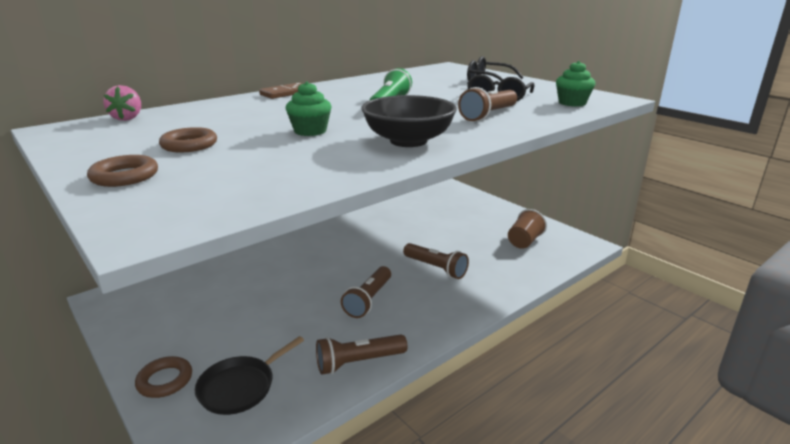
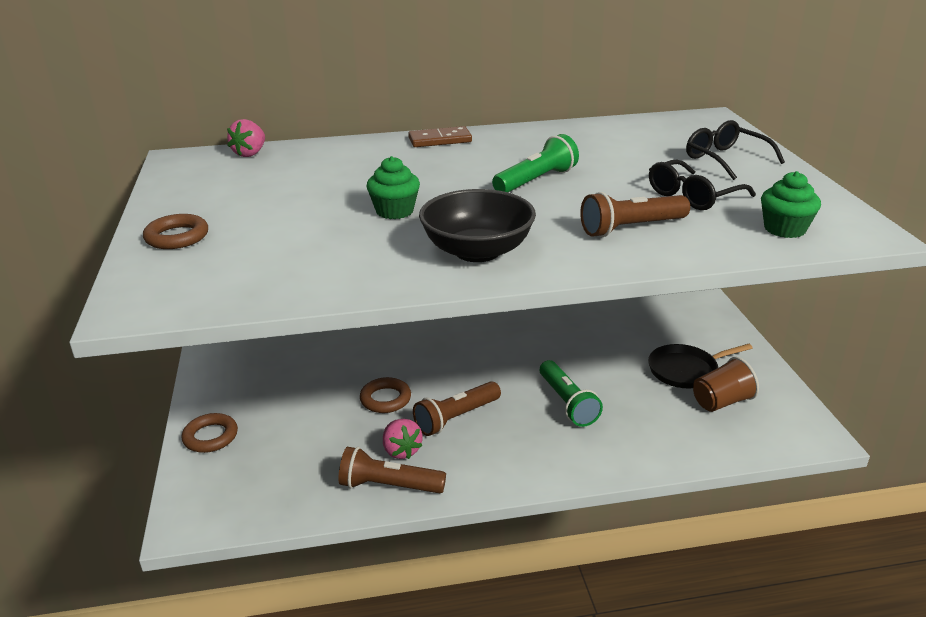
camera: 30 degrees right, 5 degrees up
(189, 145) = (265, 206): brown ring -> brown ring (385, 399)
(240, 387) = (265, 468): black pan -> black pan (685, 370)
(347, 335) = (401, 451): none -> pink strawberry
(436, 268) = (567, 403): brown flashlight -> green flashlight

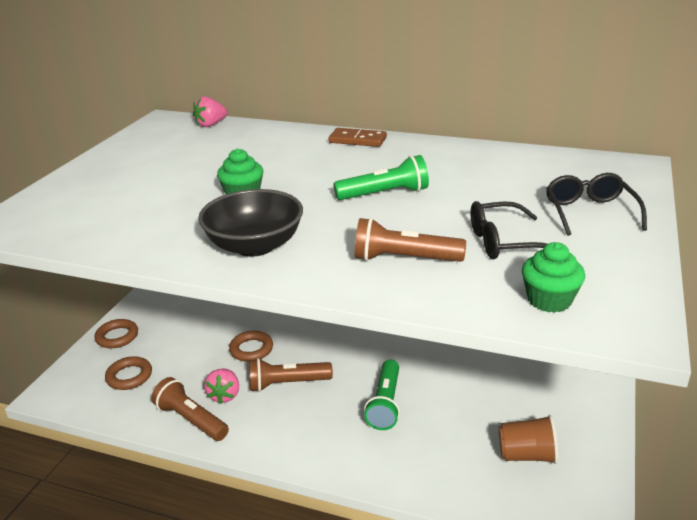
camera: 30 degrees right, 0 degrees up
(177, 237) = (85, 180): brown ring -> brown ring (129, 376)
(685, 370) = (520, 412): black pan -> none

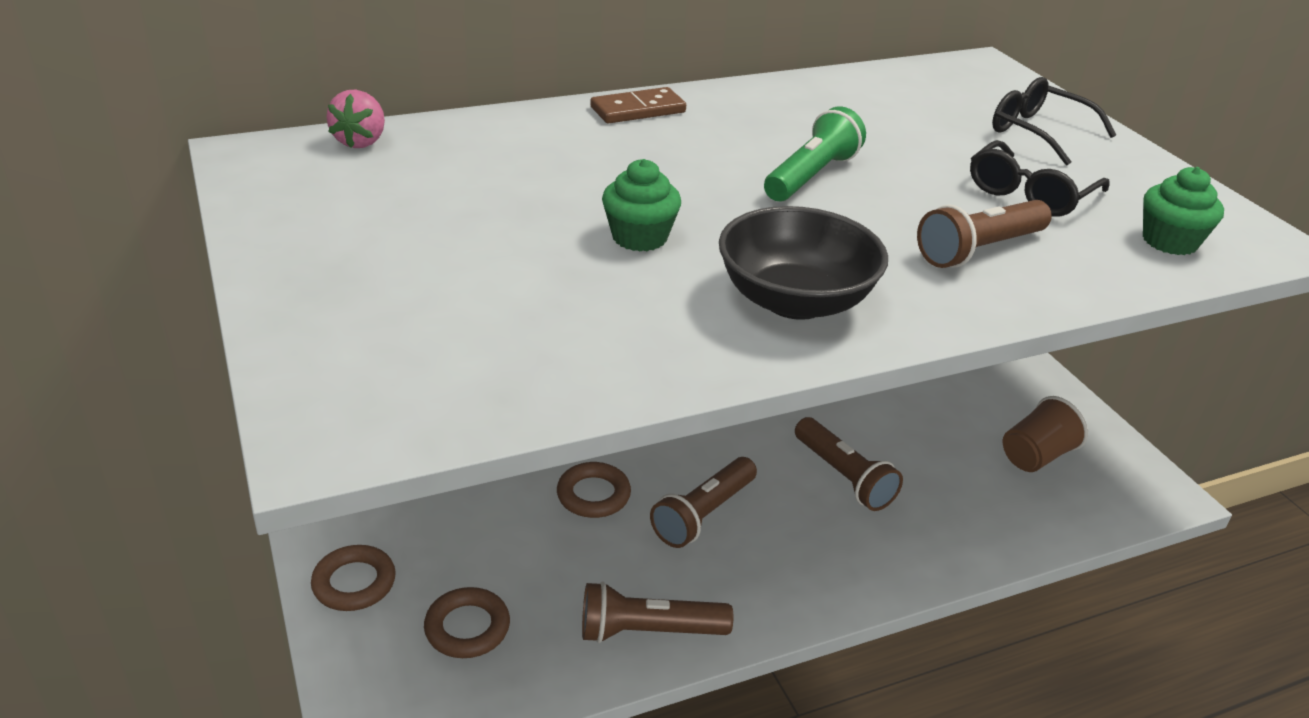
camera: 45 degrees left, 5 degrees up
(224, 395) = (646, 574): pink strawberry -> none
(385, 403) = (843, 476): green flashlight -> brown flashlight

